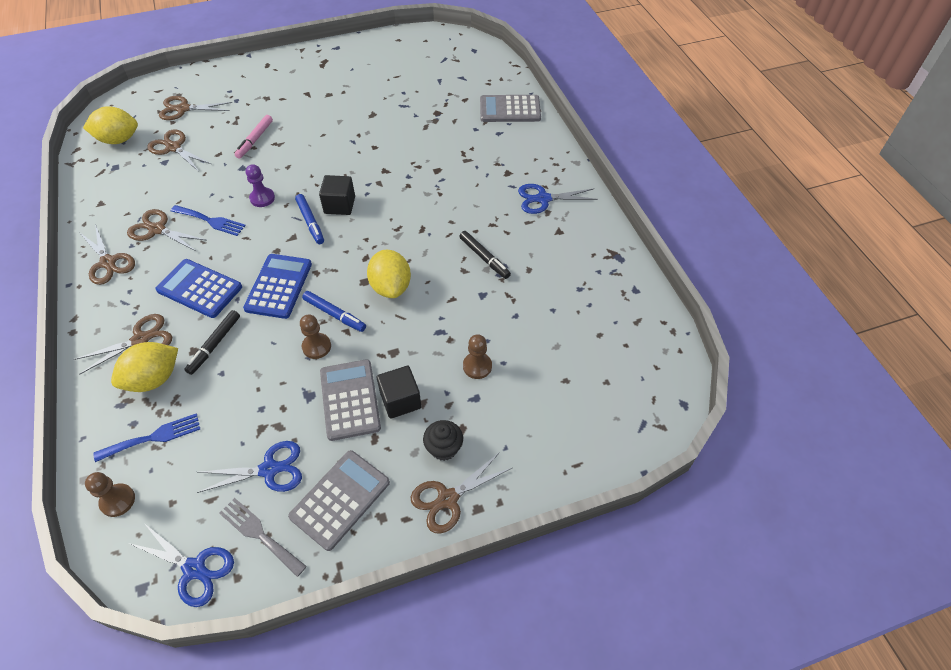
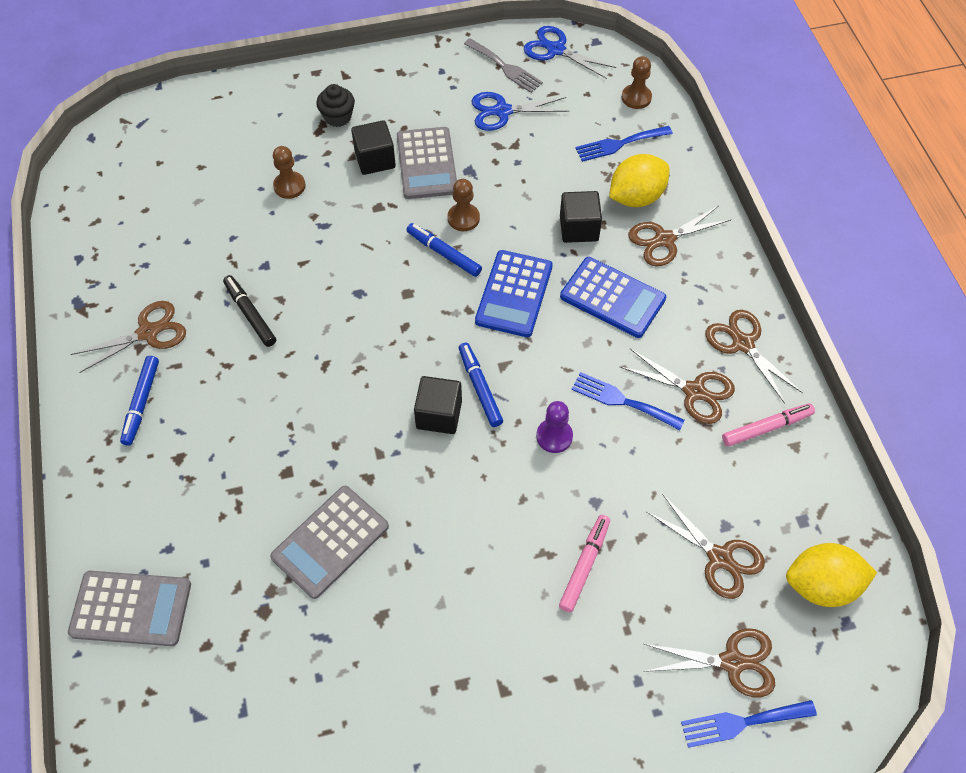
camera: 175 degrees left, 5 degrees up
(115, 212) = (766, 428): none -> pink marker
(187, 90) = (742, 722): none -> blue fork
(214, 345) = (579, 228): black marker -> black cube
(340, 499) = (436, 86): grey calculator -> grey calculator (330, 541)
(391, 287) = (374, 283): yellow lemon -> none
(447, 499) = (341, 80): brown scissors -> brown scissors (148, 332)
(543, 199) = (141, 403): blue scissors -> blue marker

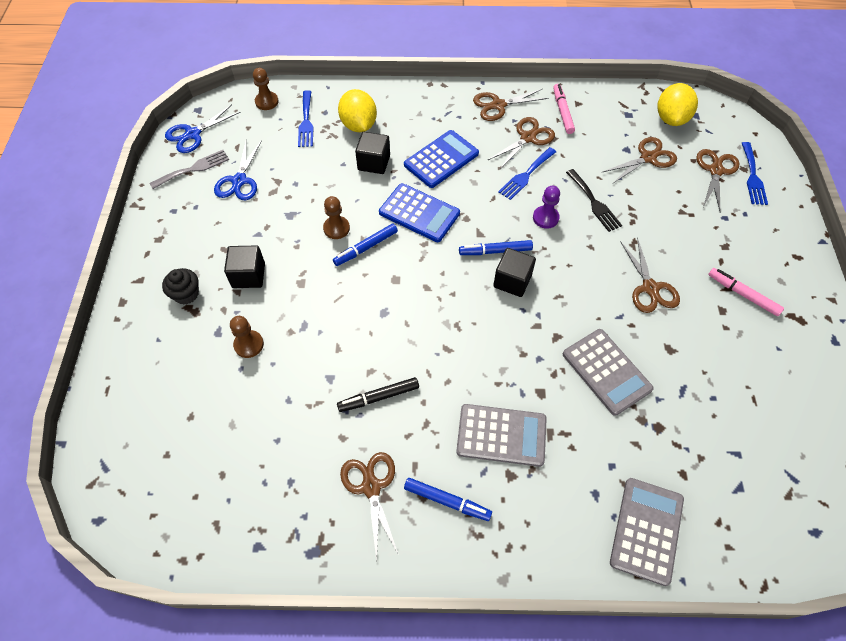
camera: 75 degrees left, 0 degrees up
(426, 164) = (270, 241): grey calculator -> grey calculator (501, 435)
(584, 565) = (645, 224): pink marker -> pink marker (743, 294)
(602, 493) = (594, 202): none -> black fork
(664, 240) = (402, 120): brown scissors -> brown scissors (650, 288)

